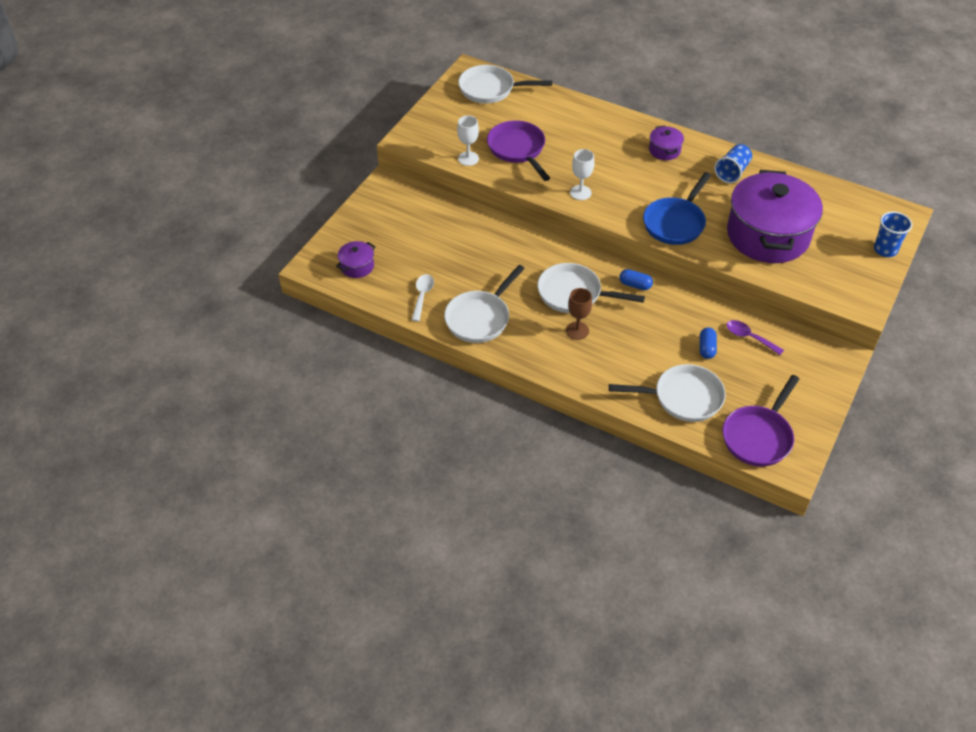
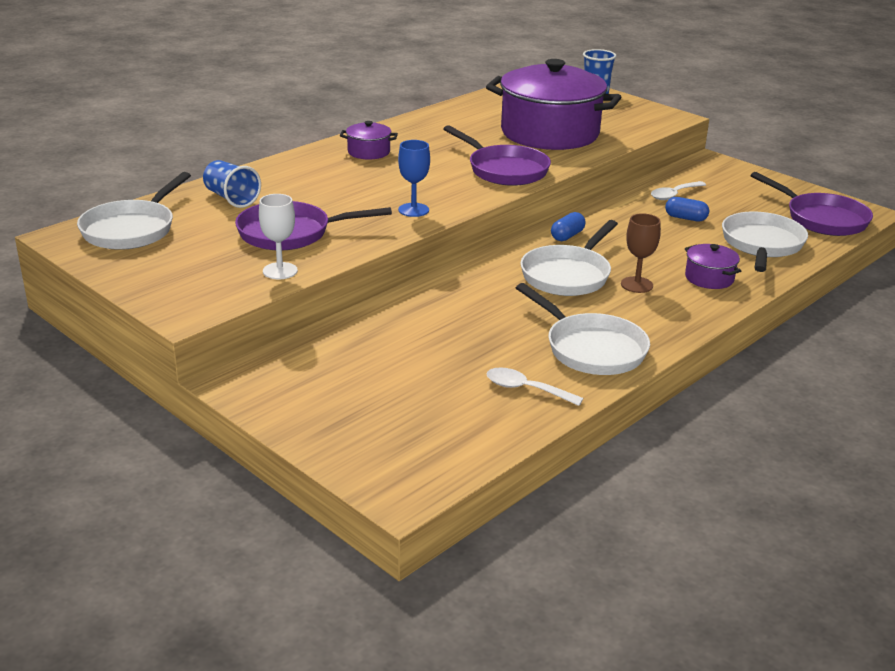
camera: 75 degrees left, 20 degrees down
(357, 266) = (427, 442): purple pot -> purple pot (709, 278)
(580, 192) = (413, 210): white goblet -> blue goblet
(675, 223) = (504, 170): blue pan -> purple pan
(732, 172) = (434, 129): blue cup -> blue cup (231, 198)
(749, 337) = (674, 195): purple spoon -> white spoon

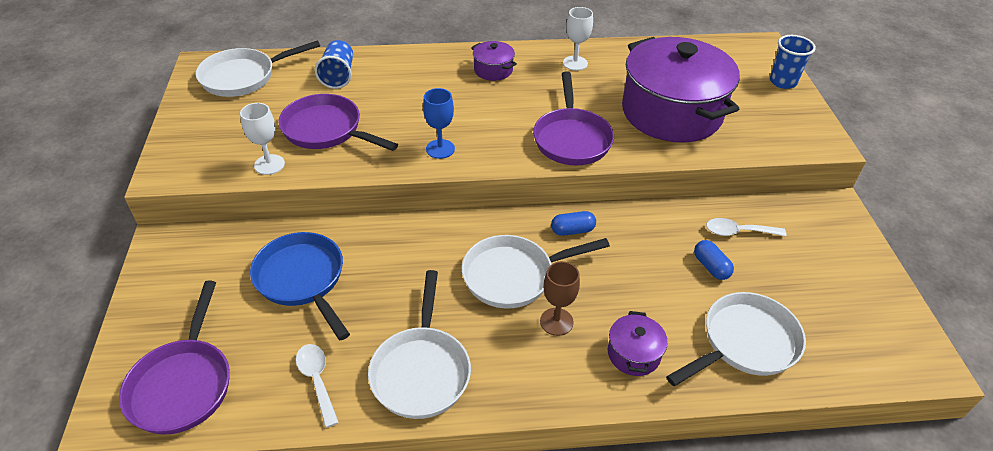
camera: 40 degrees right, 15 degrees up
(409, 346) = (302, 280): none -> blue pan
(429, 128) = (575, 63): none -> white goblet
(822, 219) = (861, 346): purple pan -> purple pan (183, 384)

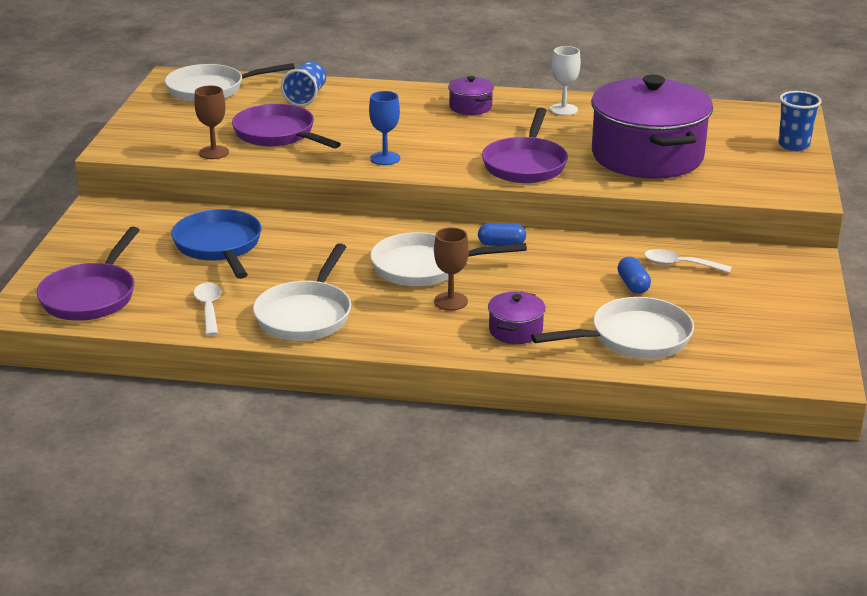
camera: 15 degrees right, 15 degrees down
(269, 164) = (214, 152): white goblet -> brown goblet

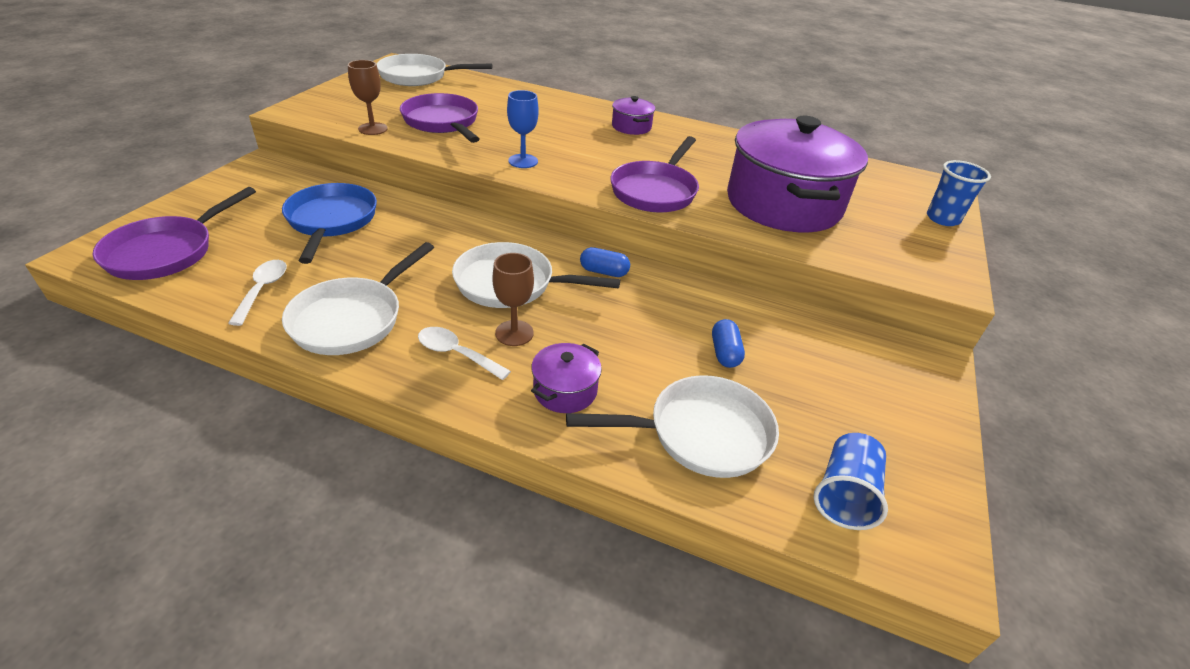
camera: 10 degrees right, 10 degrees up
(306, 97) = (492, 95): blue cup -> blue cup (844, 494)
(563, 110) = (717, 143): white goblet -> none
(680, 265) = (786, 336): white spoon -> white spoon (456, 354)

